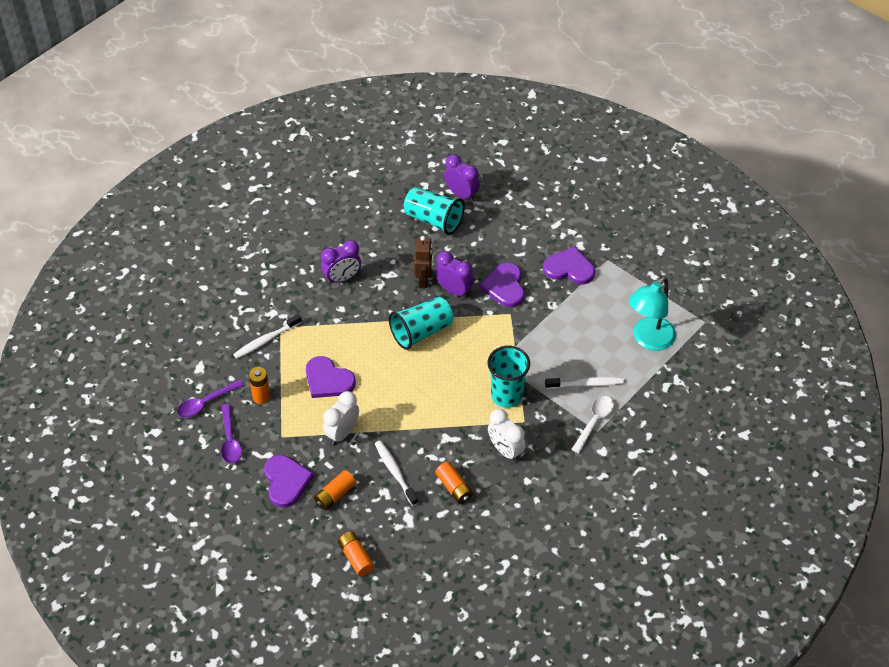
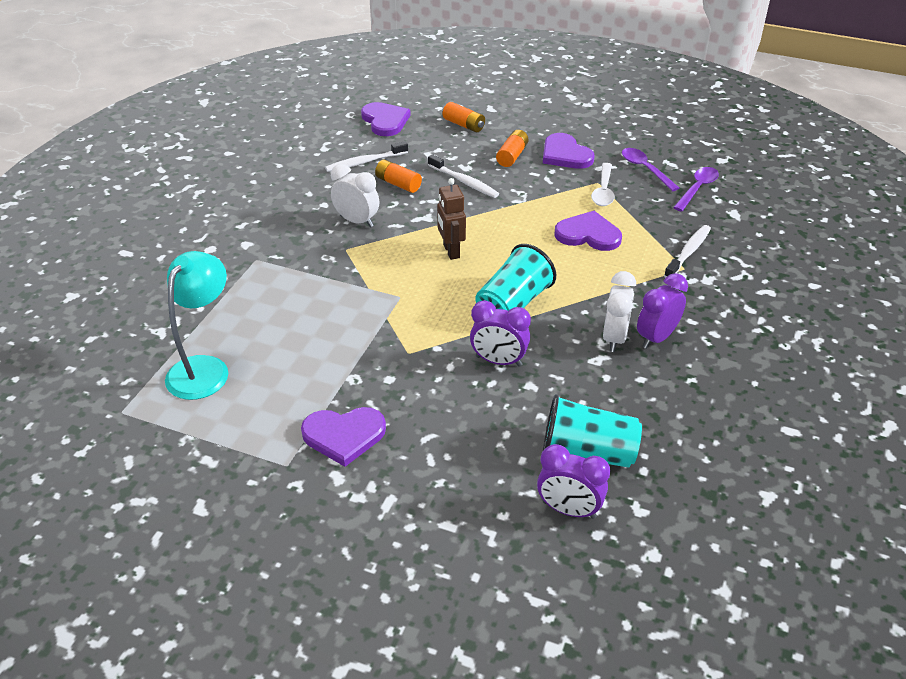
camera: 160 degrees right, 10 degrees down
(261, 397) = (646, 205): orange battery -> none
(342, 433) = (538, 197): white clock -> white clock (614, 338)
(424, 280) = (547, 364): brown robot -> brown robot (451, 251)
(505, 286) = (430, 384): purple heart -> purple heart (385, 121)
(507, 396) = (375, 267): turquoise cup -> none
(585, 384) = (281, 299): white toothbrush -> white toothbrush (365, 162)
(594, 422) = (261, 266): white spoon -> white spoon (603, 191)

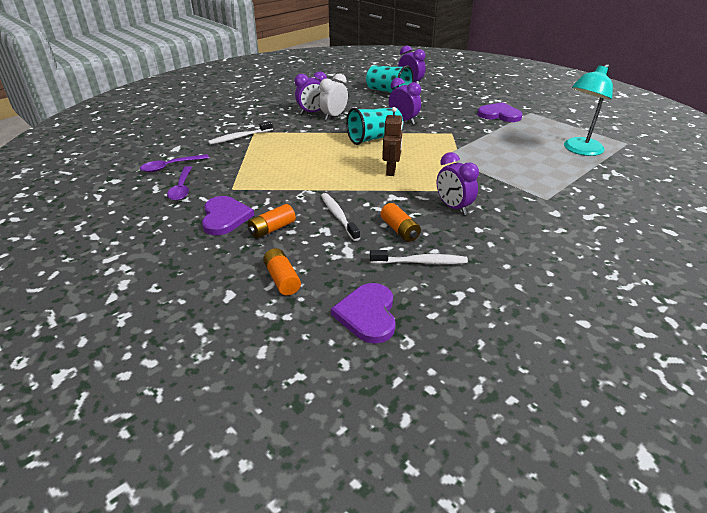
camera: 155 degrees left, 5 degrees down
(356, 221) = (453, 207): white clock -> purple clock
(588, 234) = (286, 159): purple heart -> none
(603, 191) = (237, 181): white spoon -> none

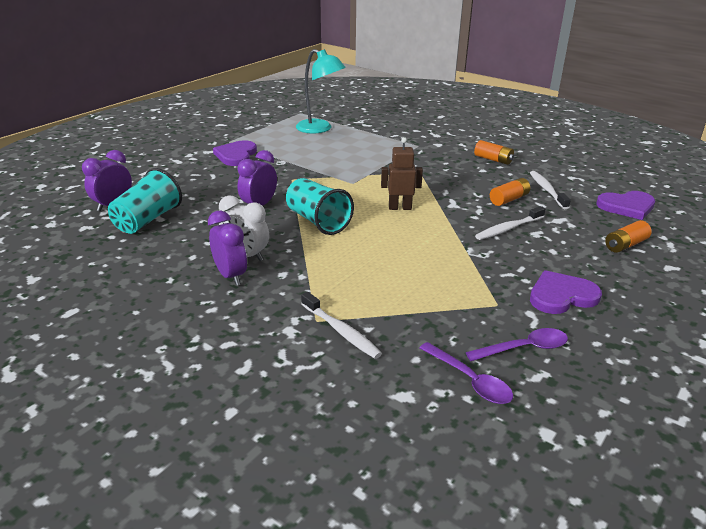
camera: 100 degrees left, 5 degrees down
(272, 229) = (558, 261): orange battery -> orange battery (493, 159)
(453, 207) = (455, 178): purple clock -> none

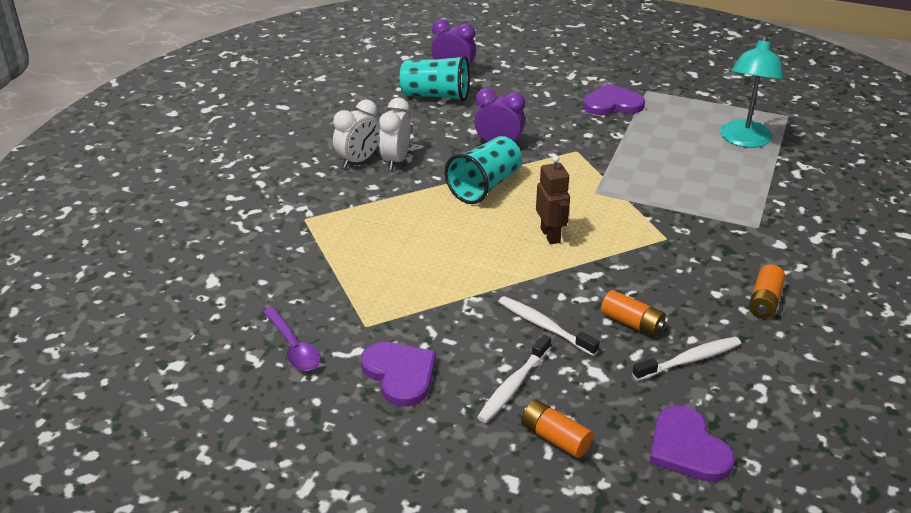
camera: 75 degrees right, 5 degrees up
(230, 276) = (358, 160): purple clock -> white clock
(340, 331) = (292, 234): white toothbrush -> white toothbrush (514, 385)
(470, 380) = (238, 315): purple spoon -> none

